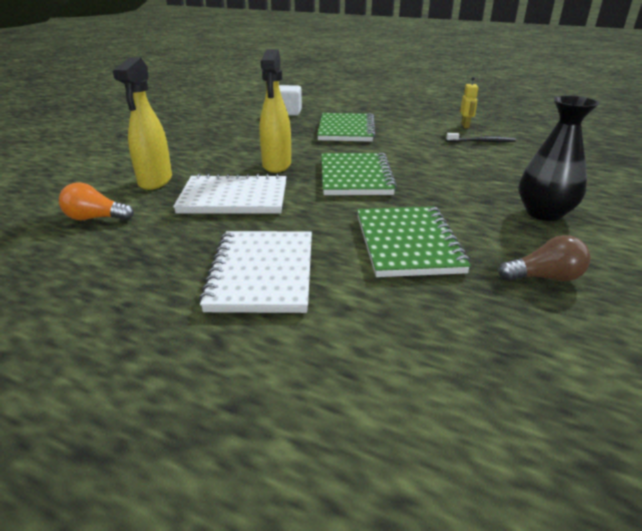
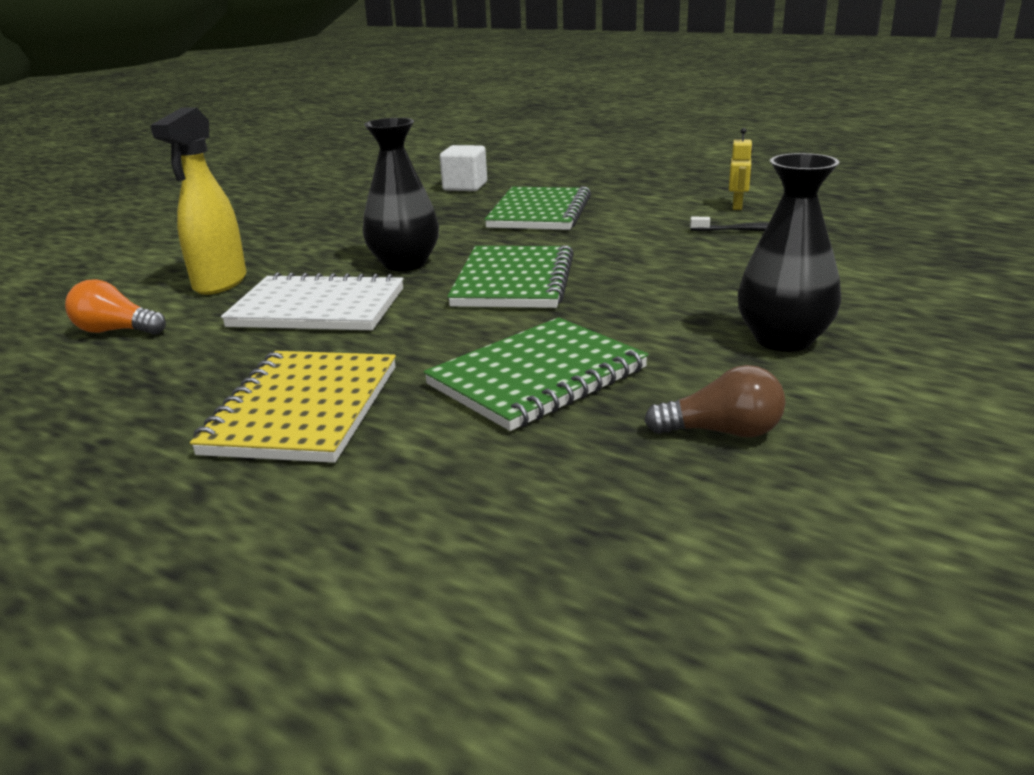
camera: 10 degrees right, 5 degrees down
(262, 273) = (303, 409): white notebook -> yellow notebook
(276, 165) = (404, 263): yellow spray bottle -> black vase
(408, 243) = (538, 377): green notebook -> green notebook turned 45 degrees clockwise

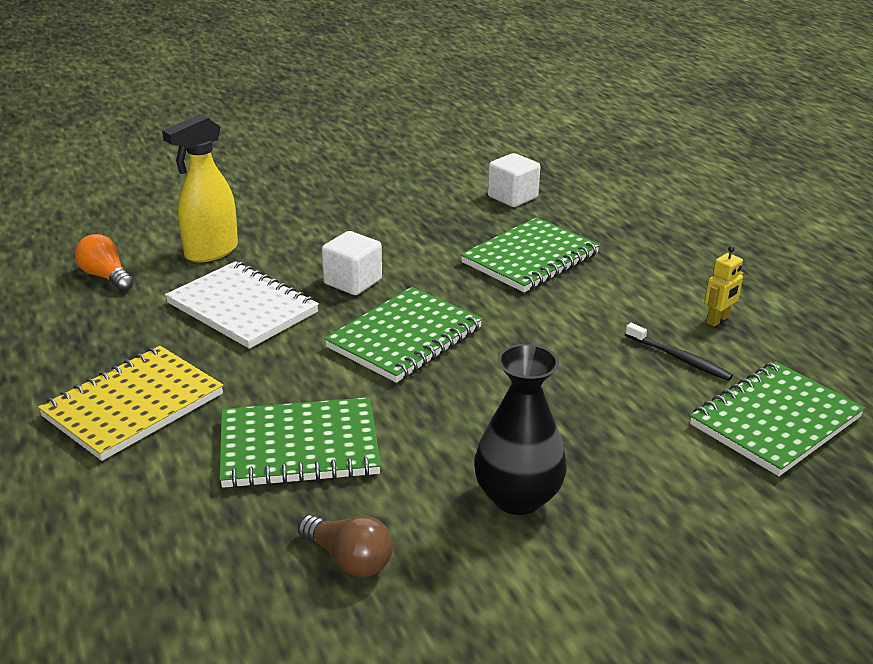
camera: 30 degrees right, 5 degrees up
(404, 263) = (352, 282): black vase -> white cube
(872, 241) = (774, 421): none -> green notebook

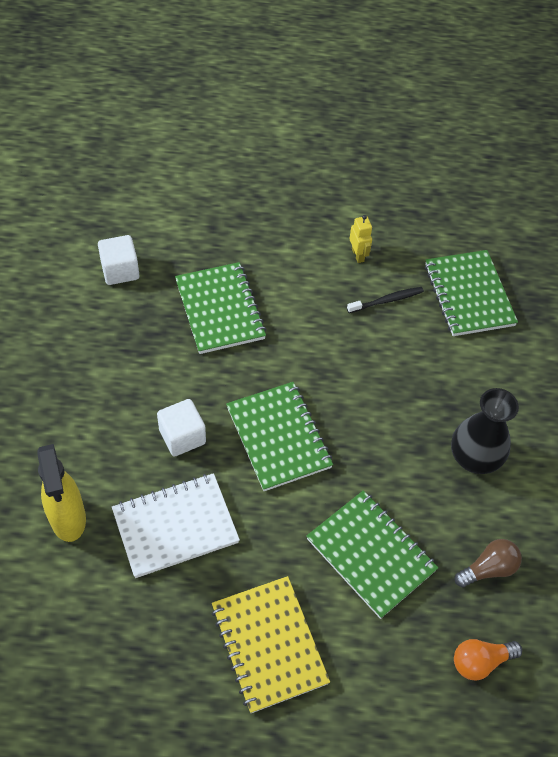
camera: 65 degrees left, 25 degrees up
(106, 277) = (59, 613): orange light bulb -> orange light bulb (480, 661)
(299, 447) = (371, 554): green notebook -> green notebook turned 60 degrees counterclockwise

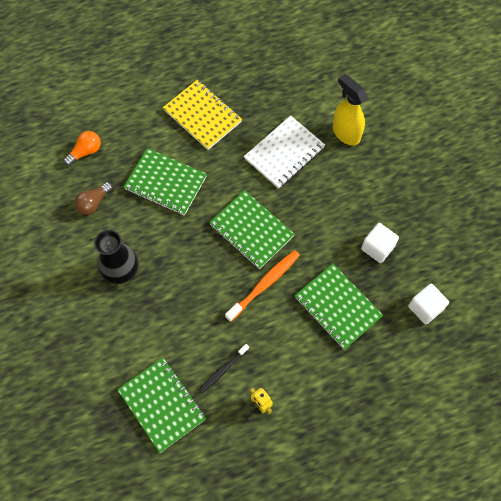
camera: 160 degrees right, 10 degrees up
(182, 436) = (310, 206): white cube -> white cube (377, 248)
(295, 367) = (264, 284): none -> orange toothbrush

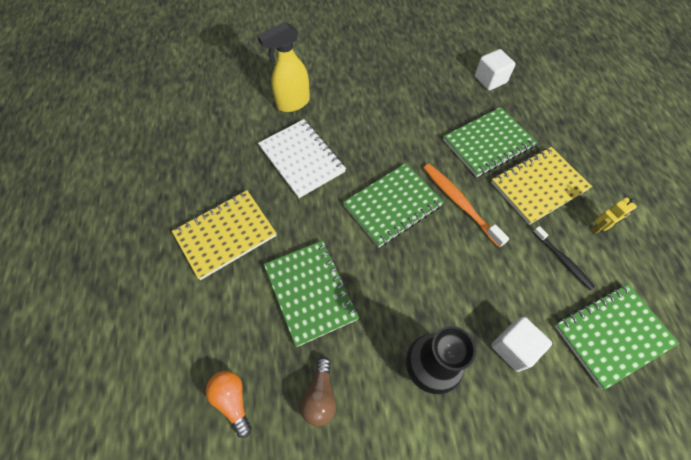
camera: 80 degrees left, 5 degrees down
(94, 203) = (320, 396): brown light bulb -> brown light bulb turned 45 degrees clockwise
(165, 183) = (311, 292): green notebook -> green notebook turned 60 degrees counterclockwise
(296, 352) = (538, 186): none -> yellow notebook
(377, 248) = (426, 102): white cube -> white cube (513, 347)

